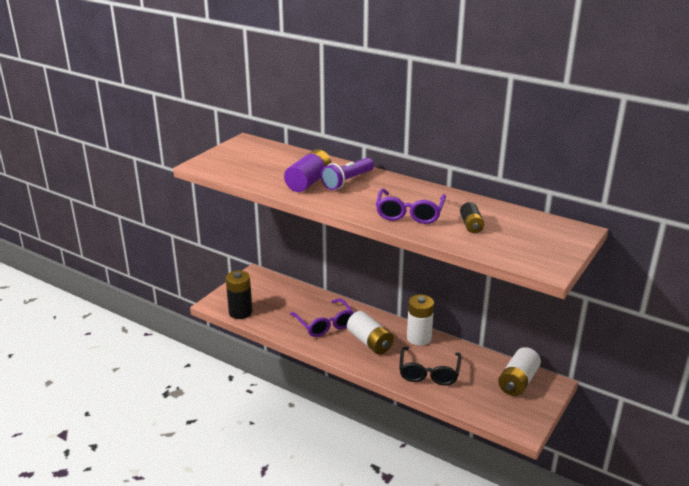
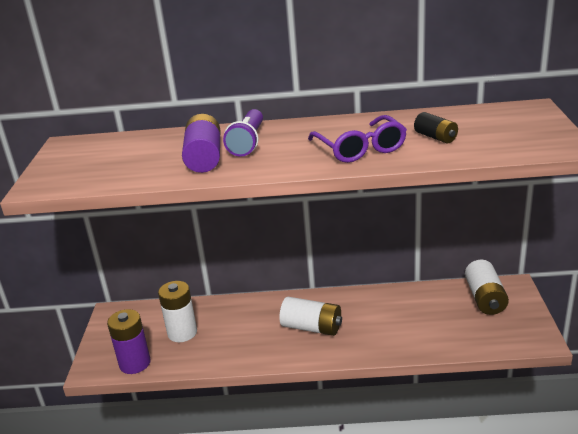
camera: 30 degrees left, 0 degrees up
(240, 312) = (135, 363): black battery -> purple battery
(325, 324) = (246, 331): purple glasses -> none
(419, 338) = (355, 300): white battery -> white battery (182, 333)
(429, 373) = (401, 330): black glasses -> none

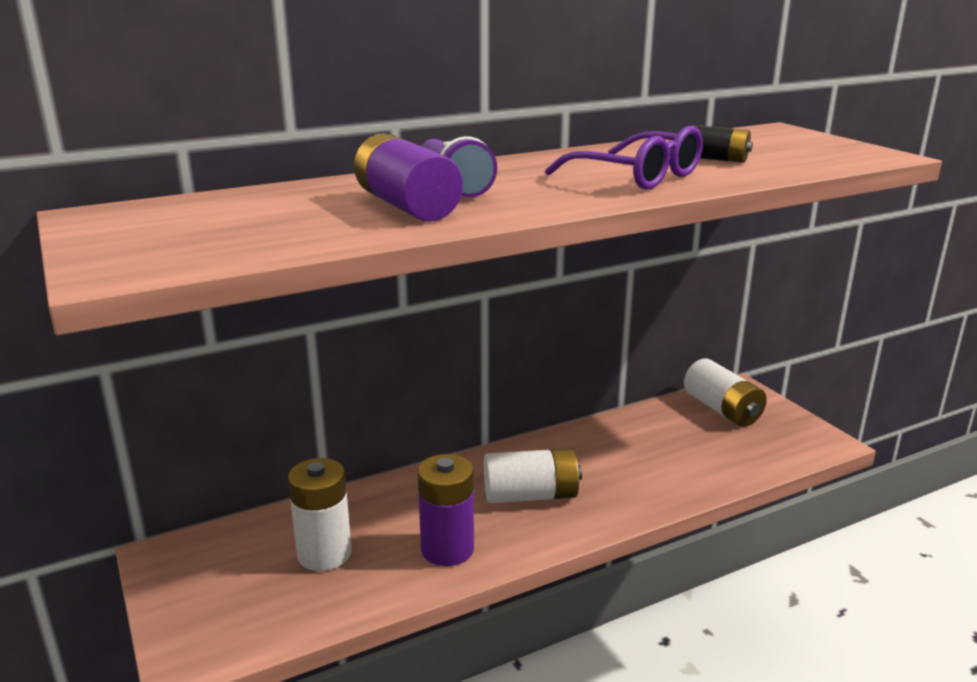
camera: 30 degrees left, 5 degrees down
(135, 363) = (271, 625): purple battery -> purple battery (447, 549)

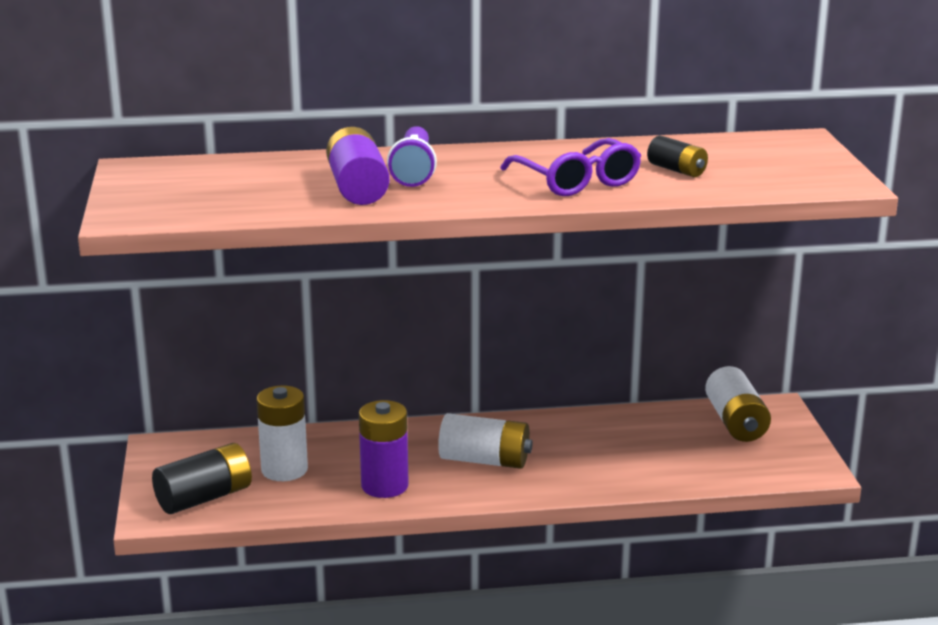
camera: 20 degrees right, 0 degrees up
(245, 615) = (204, 497): none -> black battery

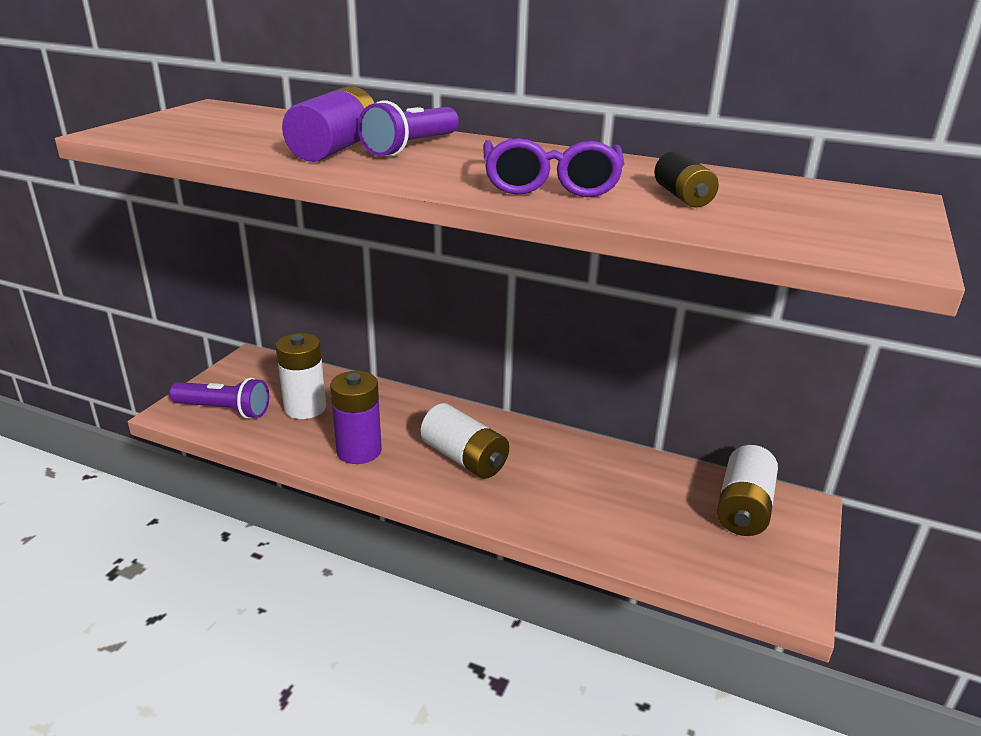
camera: 30 degrees right, 5 degrees up
(204, 497) = (224, 410): black battery -> purple flashlight

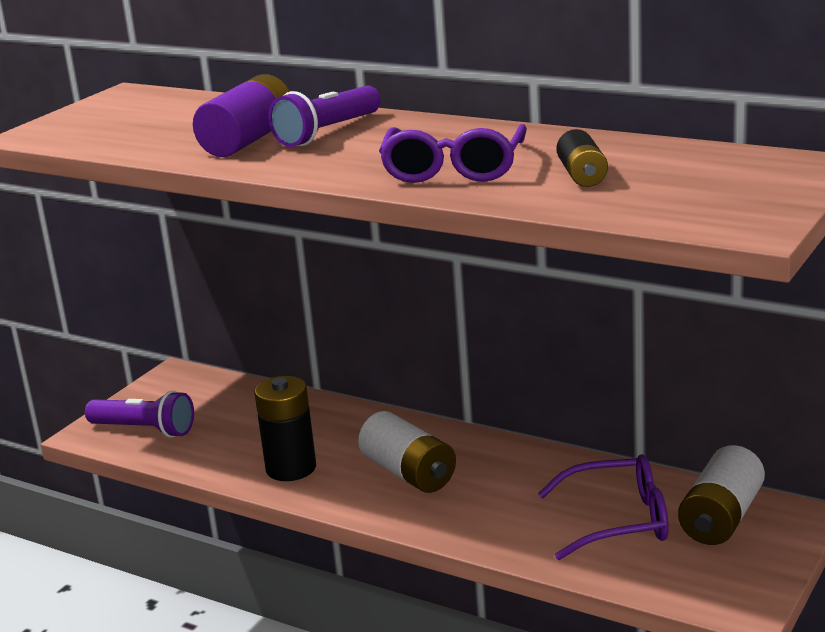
camera: 10 degrees right, 5 degrees down
(305, 408) = (234, 425): white battery -> none
(359, 451) = (291, 468): purple battery -> black battery
(657, 509) = (619, 520): none -> purple glasses

